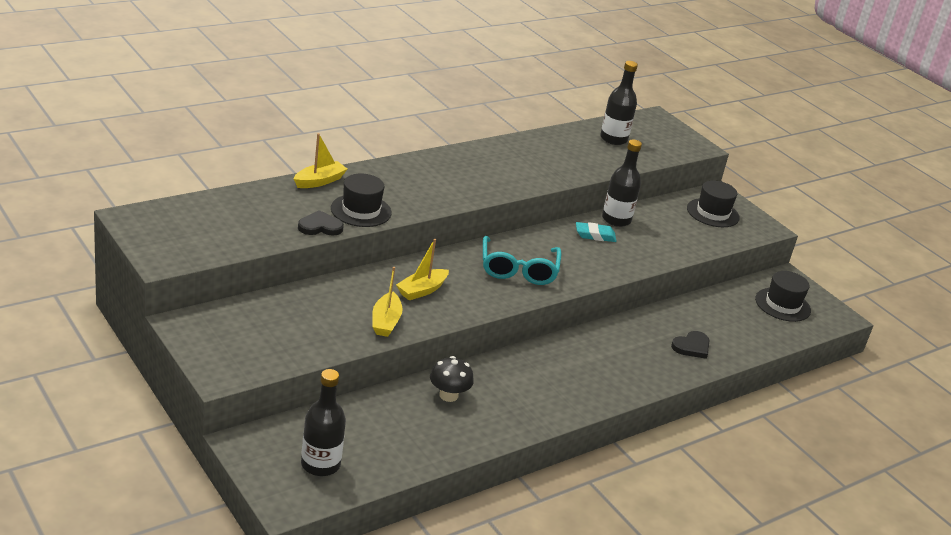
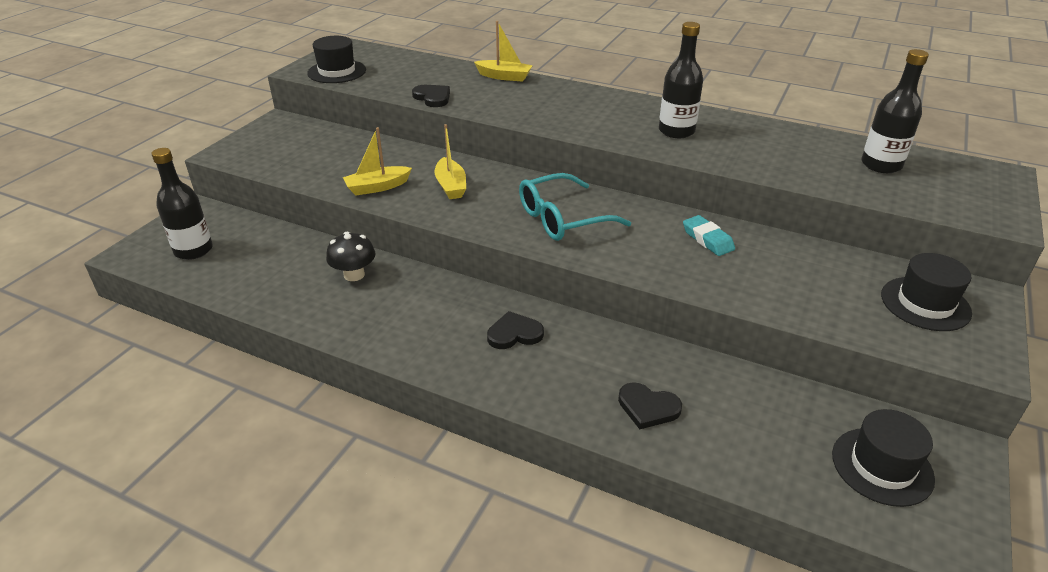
camera: 65 degrees right, 5 degrees up
(361, 210) = (485, 103): black hat -> black hat (337, 71)
(422, 290) = (451, 186): yellow boat -> yellow boat turned 120 degrees counterclockwise
(585, 359) = (514, 334): none -> black heart
(616, 219) = (766, 242): black bottle -> black bottle (676, 131)

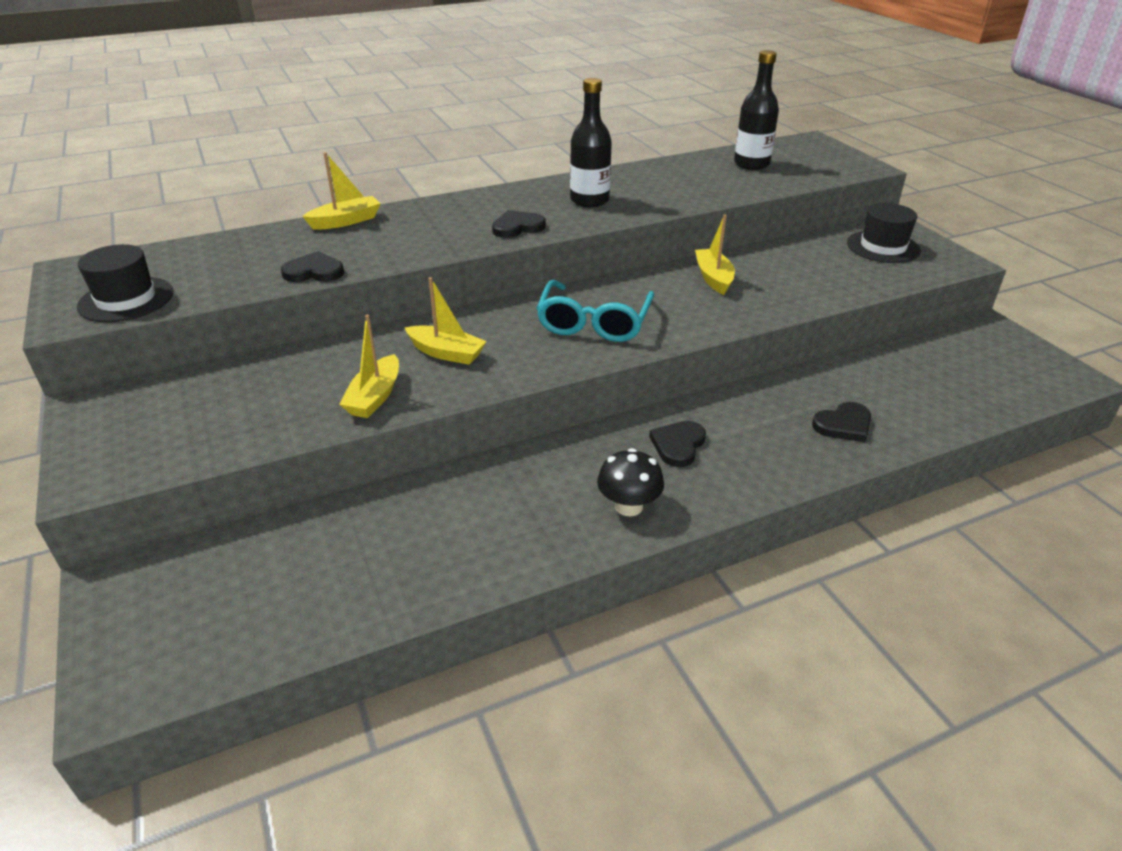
camera: 50 degrees left, 0 degrees up
(193, 250) = (207, 621): black bottle -> none
(354, 275) = (455, 503): black mushroom -> black mushroom (628, 506)
(589, 126) = (517, 227): none -> black heart
(707, 239) = (713, 278): turquoise eraser -> yellow boat
(882, 466) = (985, 363): black hat -> none

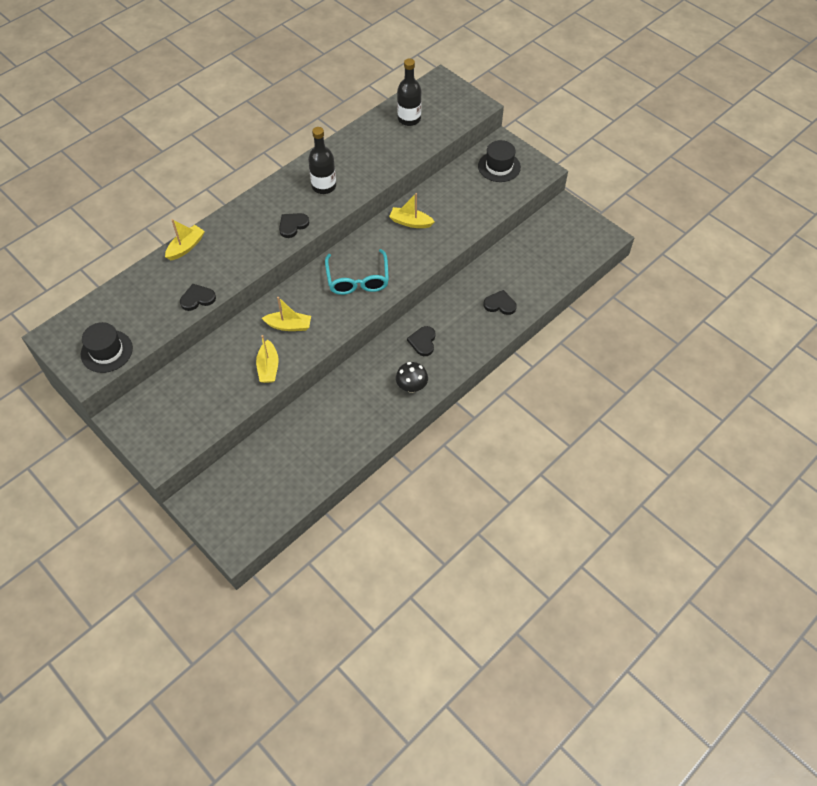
camera: 20 degrees left, 20 degrees up
(713, 278) = (410, 222): yellow boat -> yellow boat turned 45 degrees counterclockwise
(843, 425) = (500, 304): black heart -> black heart turned 120 degrees counterclockwise

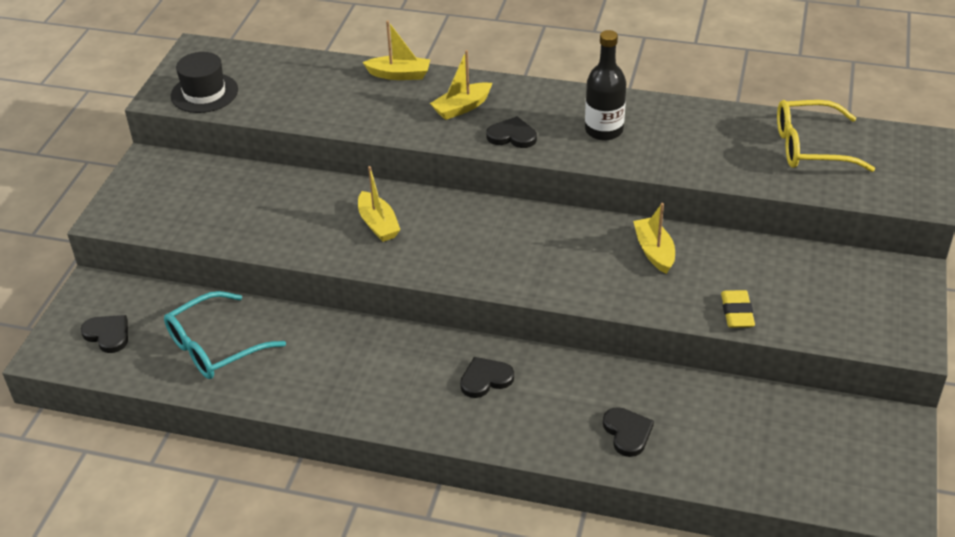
camera: 60 degrees right, 15 degrees down
(197, 298) = (330, 118): black heart -> black heart (108, 334)
(268, 367) = (300, 238): yellow boat -> yellow boat (462, 107)
(358, 279) = (506, 248): turquoise glasses -> turquoise glasses (215, 347)
(409, 119) = (810, 147): black bottle -> yellow glasses
(411, 386) = (400, 403): black mushroom -> none
(477, 216) = (737, 313): none -> yellow eraser
(499, 166) = (860, 292): black hat -> none

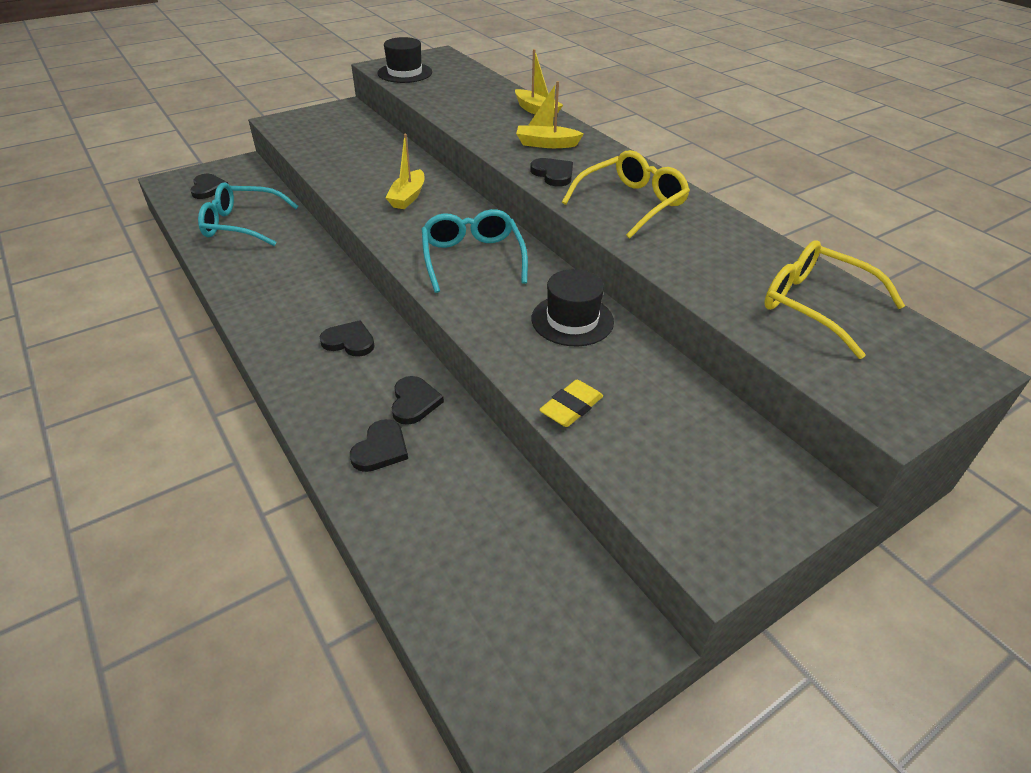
camera: 40 degrees right, 0 degrees up
(517, 247) = (472, 258): none -> turquoise glasses
(600, 387) = (414, 402): none -> black heart
(604, 130) = (631, 203): black bottle -> yellow glasses
(654, 251) = (572, 320): yellow boat -> black hat

